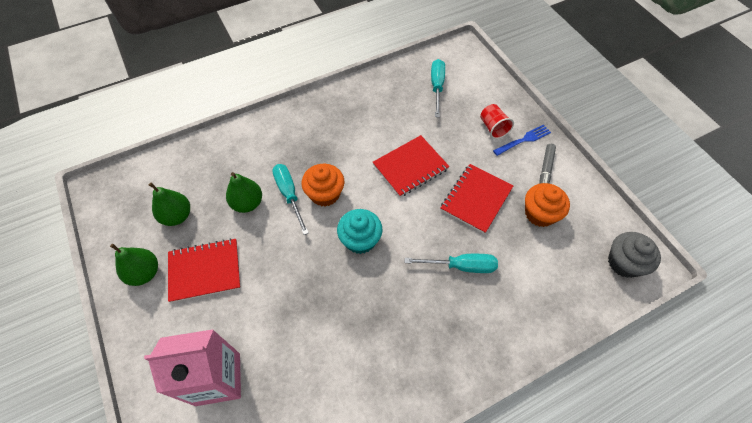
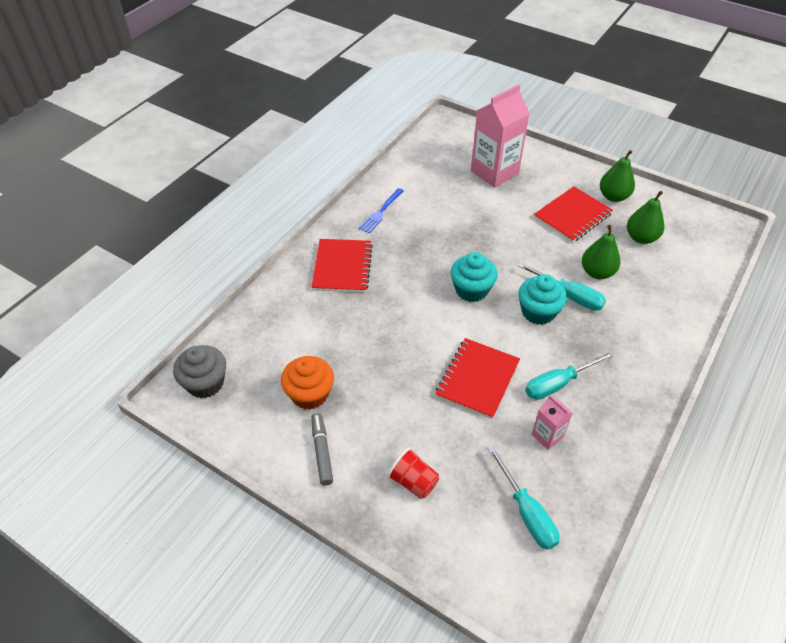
camera: 150 degrees right, 10 degrees down
(325, 194) = (538, 312): orange cupcake -> turquoise cupcake
(393, 115) = (547, 436): none -> pink carton
(461, 266) = (367, 309): turquoise screwdriver -> turquoise screwdriver (558, 383)
(476, 199) = (386, 378): red notebook -> red notebook (342, 267)
(523, 140) = (366, 482): blue fork -> blue fork (381, 212)

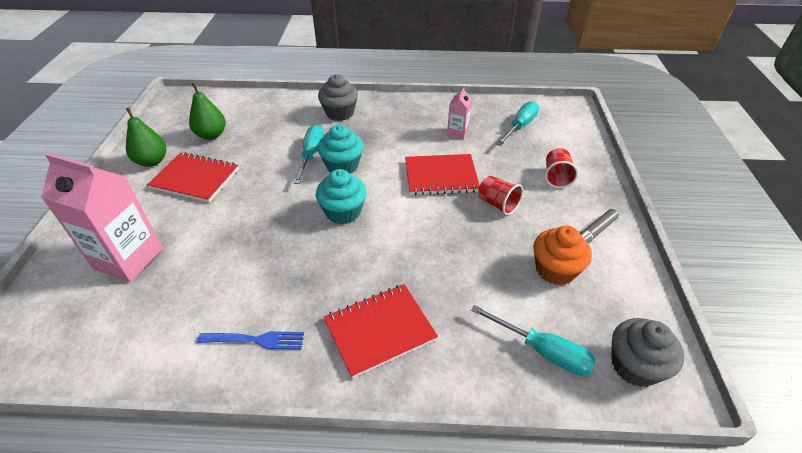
camera: 120 degrees left, 5 degrees down
(409, 402) = (497, 204): none -> red cup
(558, 383) = (408, 138): turquoise screwdriver -> turquoise screwdriver (542, 350)
(597, 272) = (272, 147): green pear -> none
(641, 344) = (339, 113): none -> grey cupcake

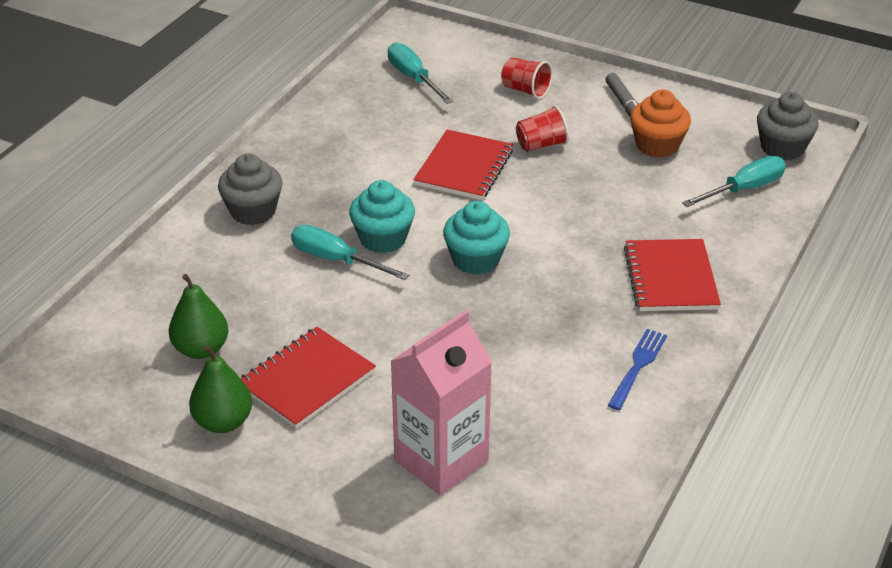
camera: 65 degrees left, 5 degrees down
(457, 132) = (387, 127): pink carton -> none

